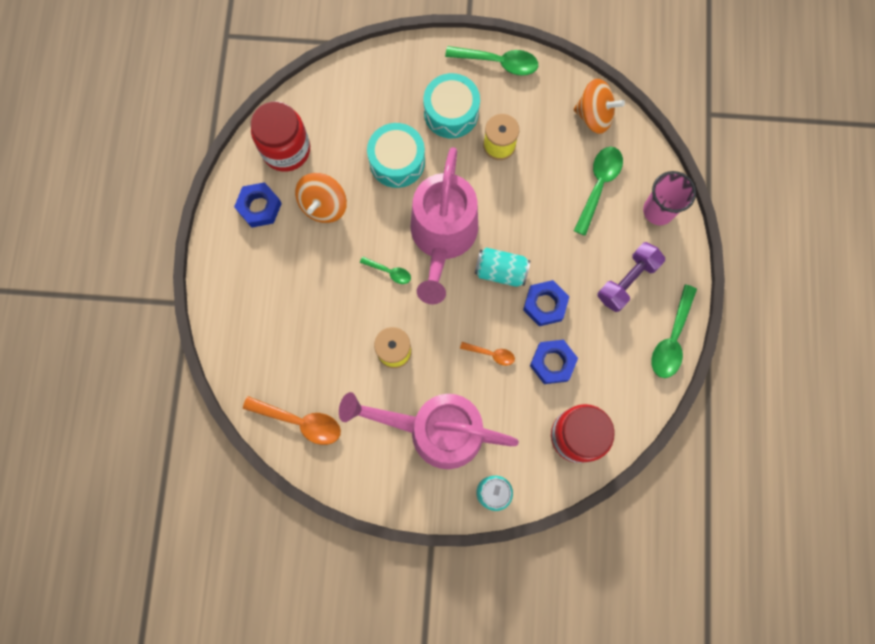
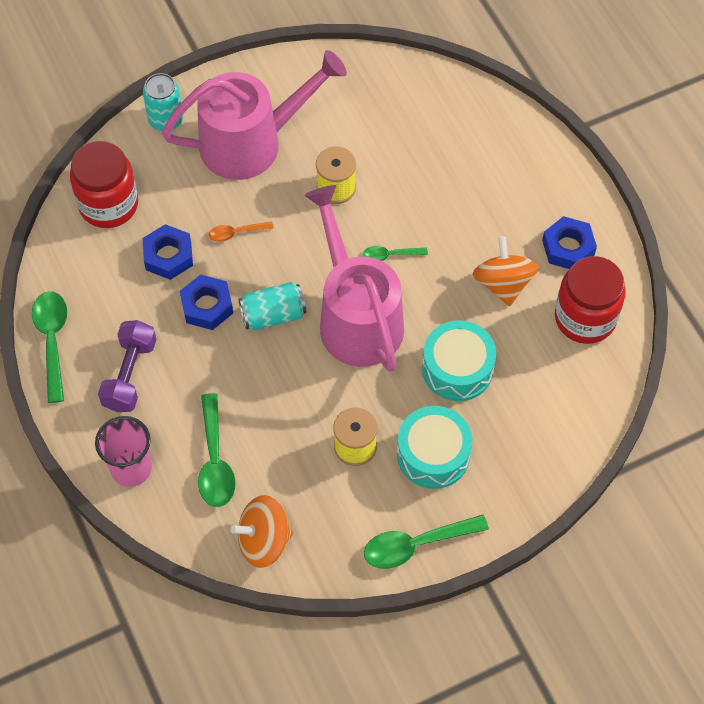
camera: 150 degrees right, 15 degrees down
(300, 421) = (385, 87): orange spoon -> none

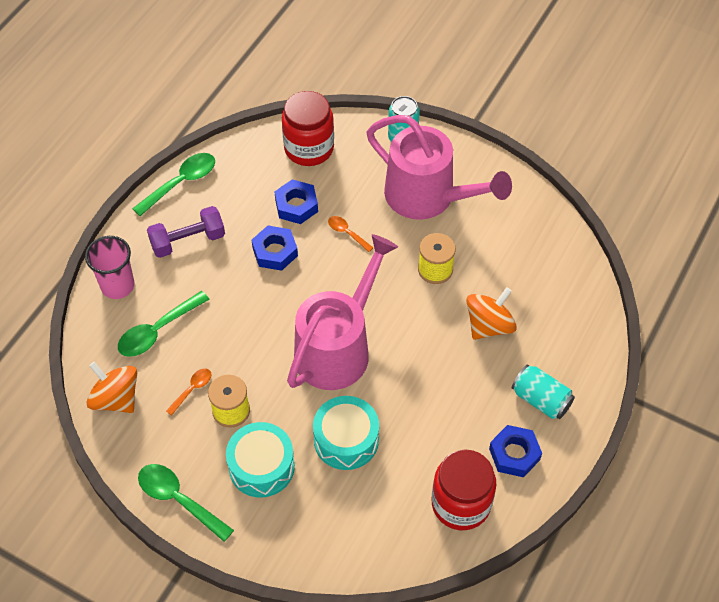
camera: 55 degrees right, 5 degrees down
(273, 315) = (299, 295): turquoise can -> turquoise can (541, 399)
(306, 467) = (192, 389): none -> orange spoon
(389, 255) = (407, 337): green spoon -> none
(503, 283) = (444, 427): orange spinning top -> orange spinning top (489, 325)

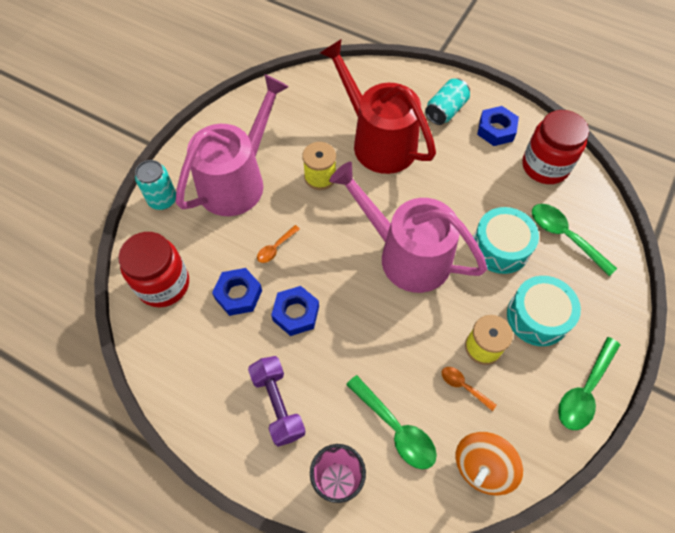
camera: 90 degrees left, 5 degrees up
(181, 183) = (195, 418): green spoon -> green spoon (564, 236)
(489, 325) = (377, 140): orange spinning top -> red watering can

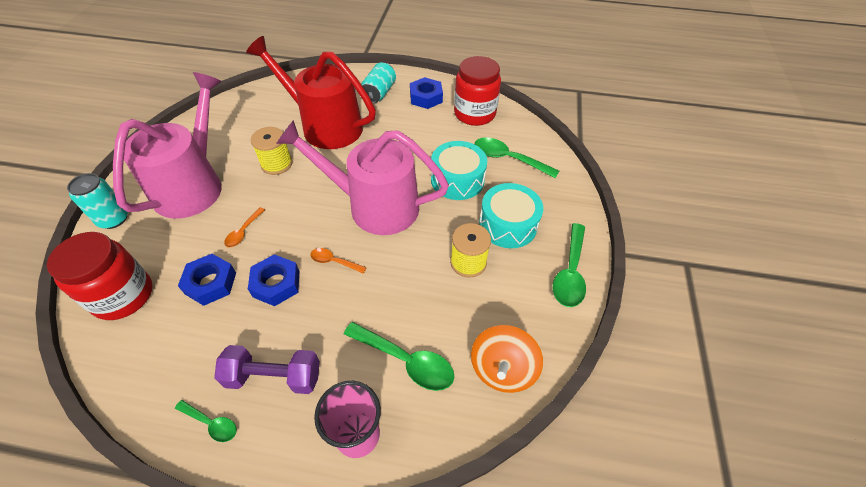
camera: 20 degrees left, 10 degrees down
(220, 429) = (211, 423): none -> green spoon
(278, 404) = (274, 376): purple dumbbell -> purple dumbbell turned 45 degrees counterclockwise
(463, 386) = (461, 301): orange spoon -> orange spoon (334, 261)

